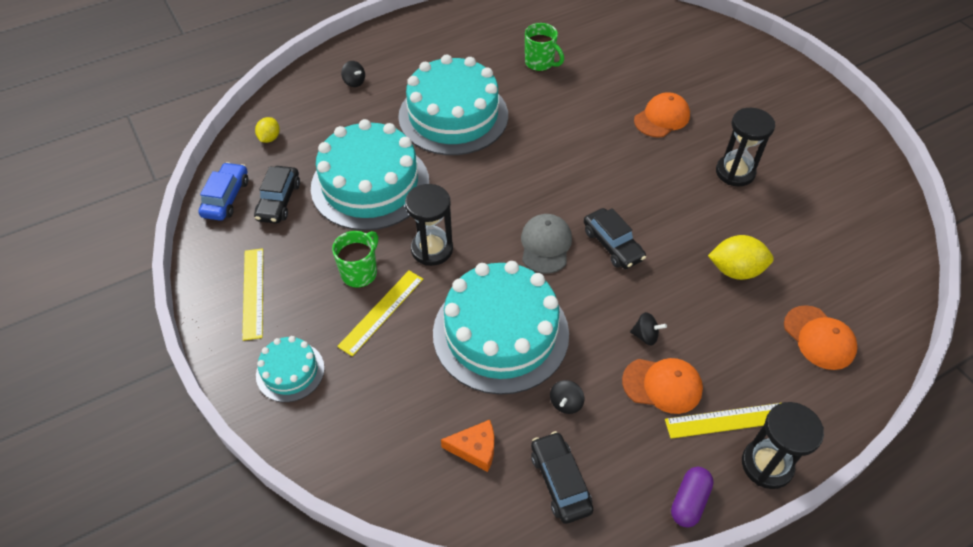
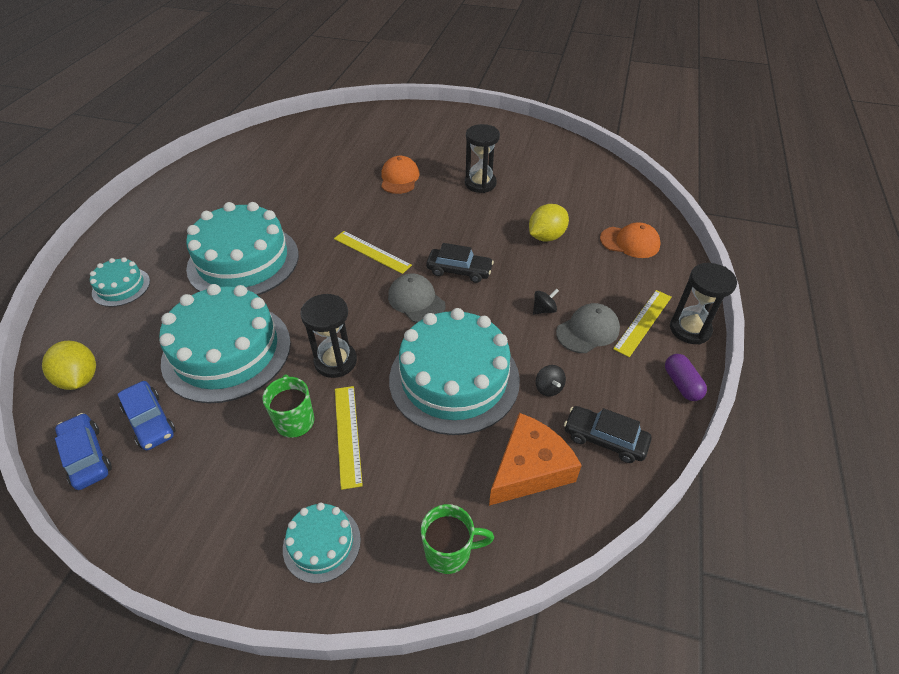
camera: 45 degrees left, 5 degrees down
(253, 293) = (210, 512): yellow ruler -> yellow ruler (372, 252)
(269, 138) = (80, 379): yellow lemon -> yellow lemon, size x1.67
(279, 201) = (150, 421): black car -> blue car
(354, 82) = (121, 287): black spinning top -> turquoise cake
(475, 448) = (529, 468): orange cheese -> orange cheese, size x1.75
(540, 63) = (273, 190): green mug -> green mug (449, 552)
(662, 385) = (588, 330): orange cap -> grey cap

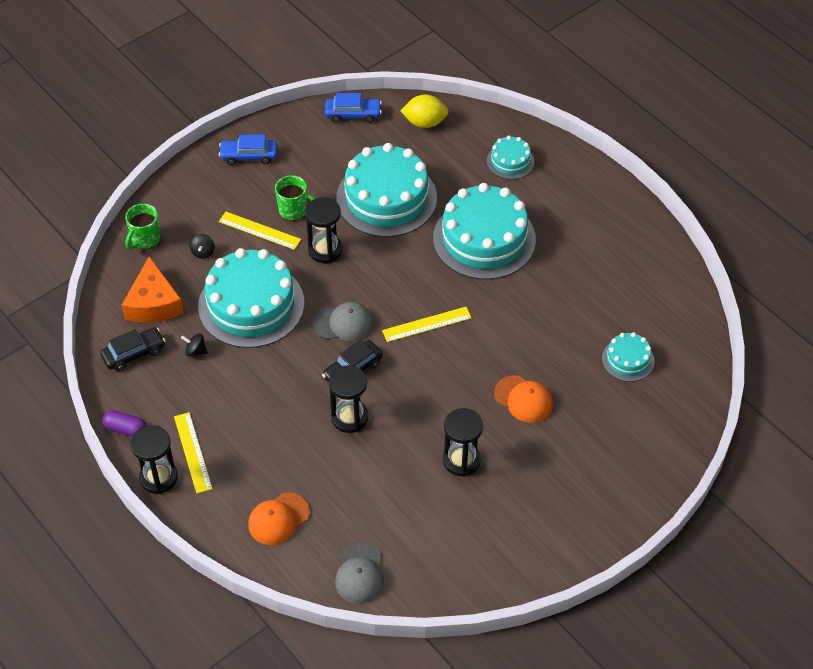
camera: 125 degrees right, 5 degrees up
(150, 421) = (356, 146): blue car -> blue car (249, 156)
(322, 543) = (201, 191): turquoise cake -> turquoise cake (628, 360)
(505, 250) = (349, 417): none -> black hourglass
(544, 310) = (262, 397): black spinning top -> black spinning top (203, 252)
(546, 237) = (340, 459): yellow lemon -> none
(588, 330) = (218, 410): grey cap -> grey cap (359, 574)

